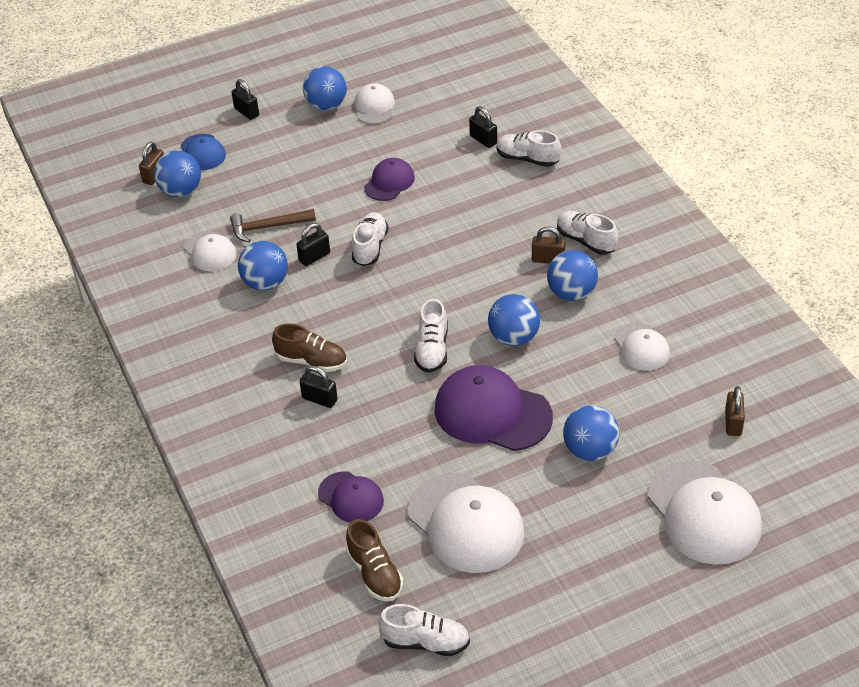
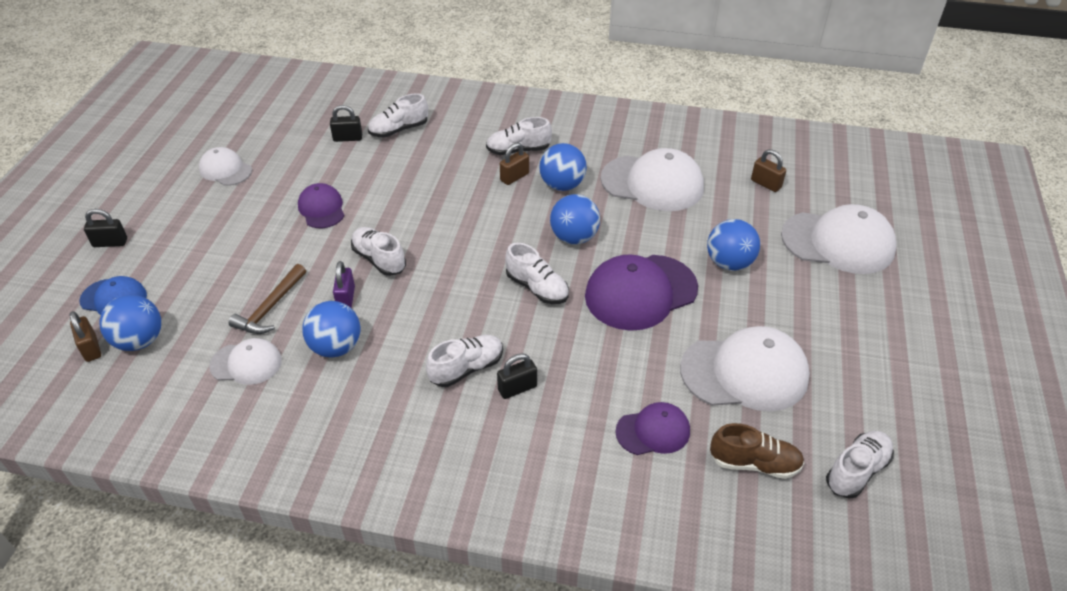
camera: 55 degrees left, 0 degrees up
(312, 361) = (466, 368): brown shoe -> white shoe
(314, 257) = (346, 298): black padlock -> purple padlock
(326, 106) = (181, 193): blue ball -> none
(641, 347) = (652, 183): white cap -> white cap, size x1.79

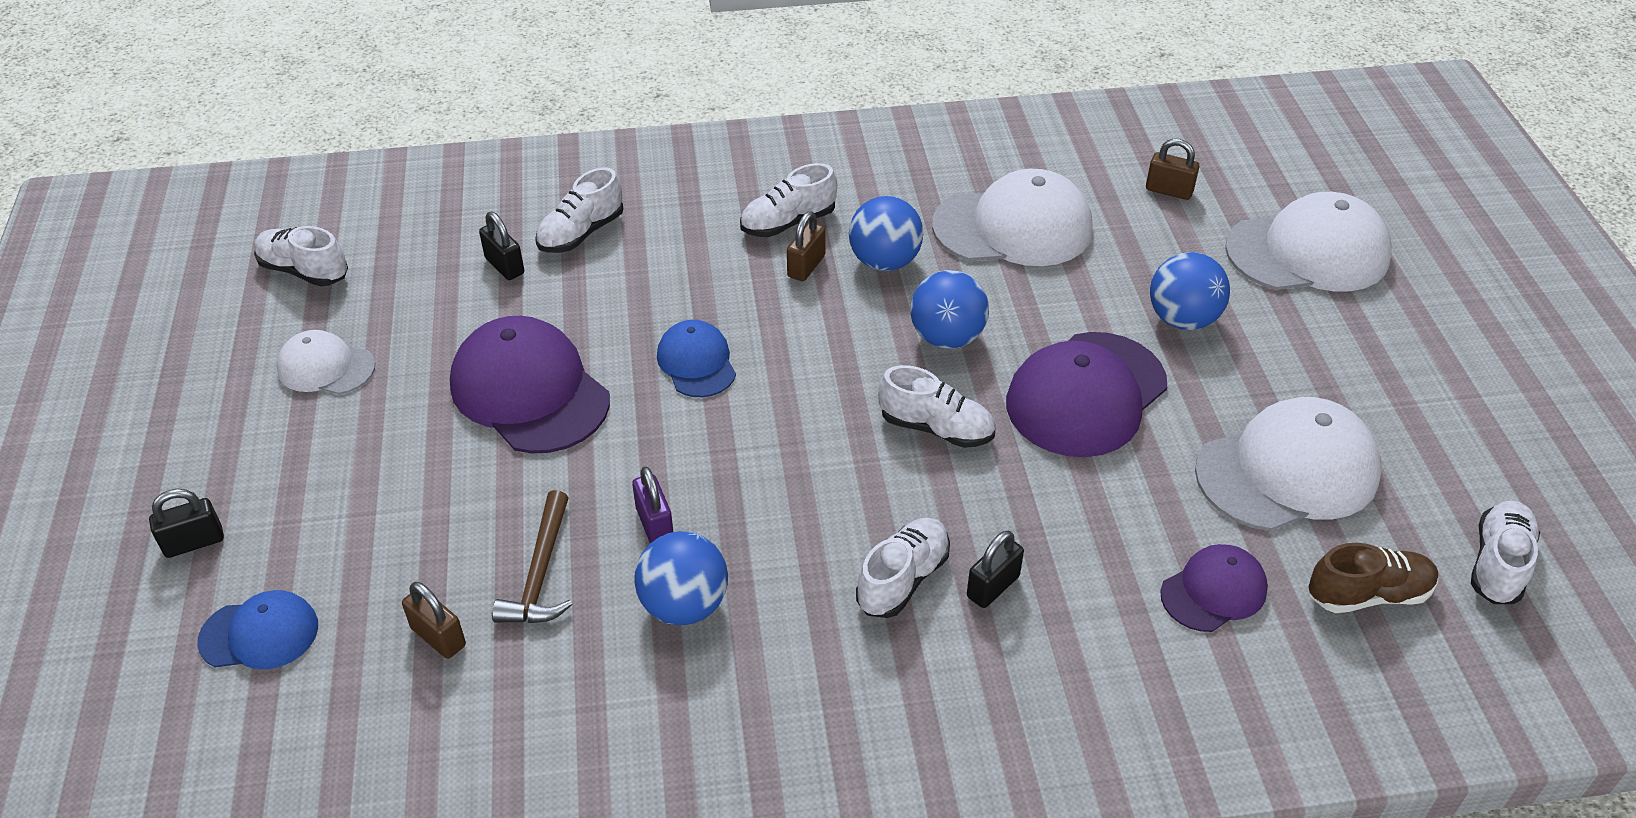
camera: 20 degrees left, 0 degrees up
(91, 348) = (271, 728): brown padlock -> brown padlock (438, 637)
(140, 341) = (350, 691): blue ball -> none
(246, 363) = (554, 673): white cap -> none
(321, 209) = (529, 391): purple cap -> purple cap, size x1.79
(348, 138) = (504, 266): black padlock -> black padlock turned 75 degrees clockwise
(379, 259) = (671, 449): white shoe -> white shoe (304, 271)
(421, 216) = (696, 362): none -> blue cap

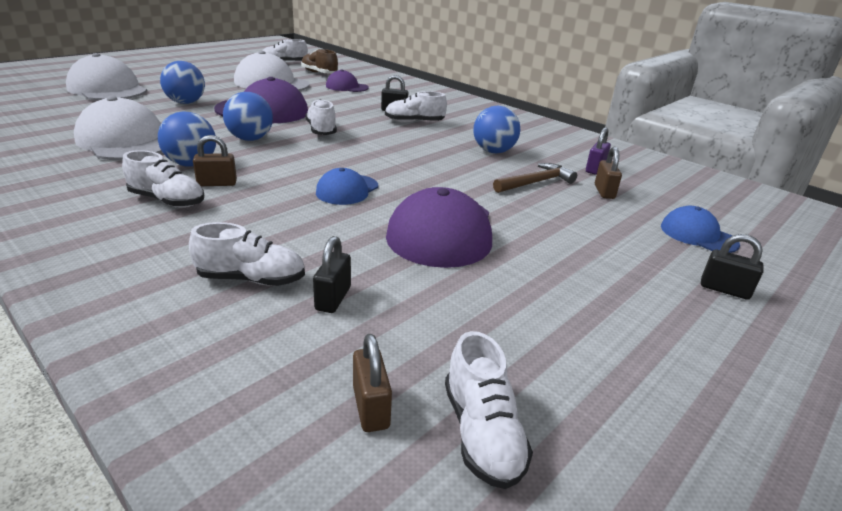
camera: 130 degrees left, 15 degrees down
(326, 367) = (549, 327): white cap -> none
(655, 524) = (467, 168): purple padlock -> purple padlock (595, 169)
(1169, 190) = (59, 115): brown padlock -> brown padlock (371, 407)

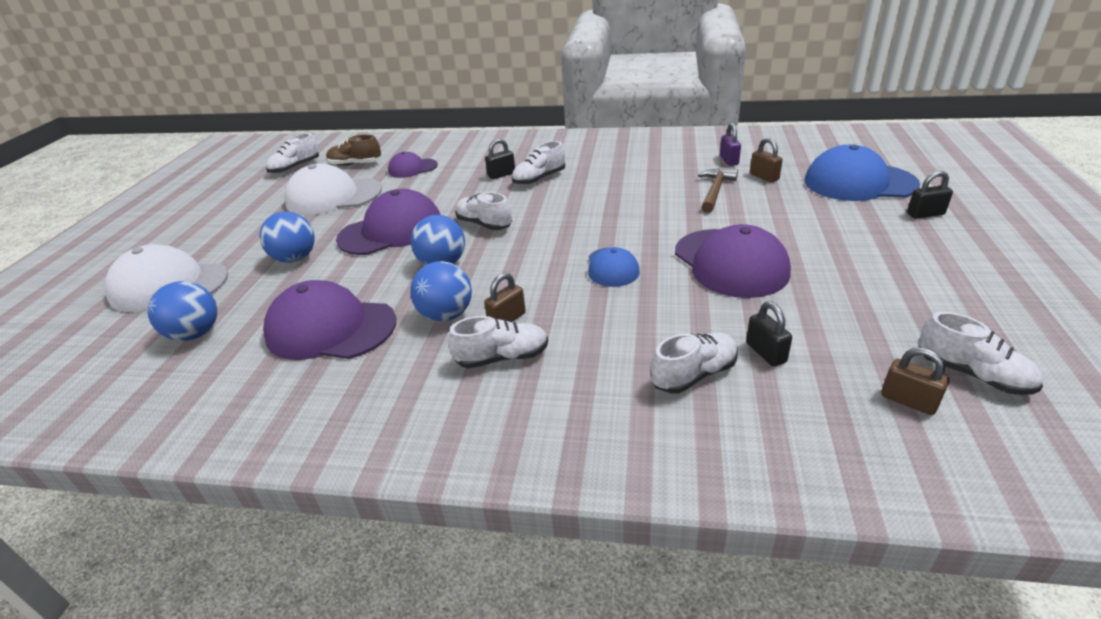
camera: 30 degrees left, 5 degrees up
(125, 141) = (331, 328): white cap -> purple cap
(493, 151) = (643, 178): blue ball -> blue ball (195, 334)
(698, 235) = (859, 183): blue cap -> blue cap, size x1.79

